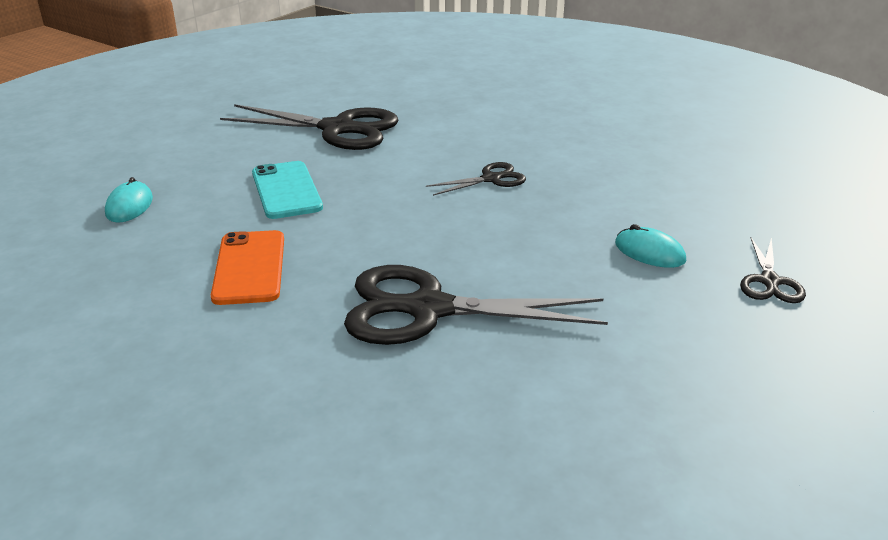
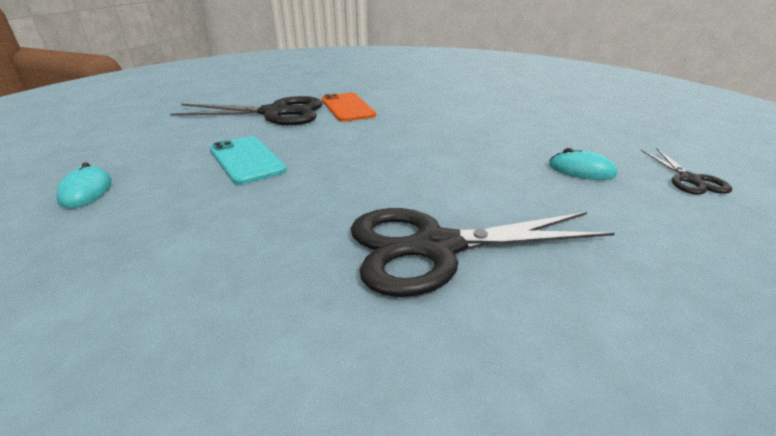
camera: 15 degrees left, 0 degrees up
(249, 267) = (230, 233): orange phone -> orange phone (347, 107)
(491, 179) = (417, 133): black scissors -> none

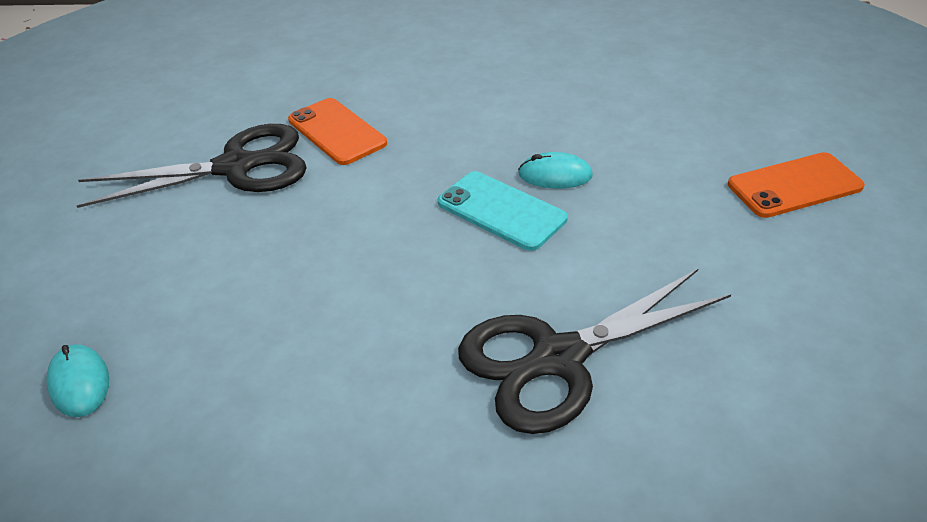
camera: 15 degrees left, 10 degrees up
(246, 160) = (258, 274): turquoise phone -> turquoise phone (501, 211)
(581, 170) = (678, 196): turquoise mouse -> turquoise mouse (555, 175)
(689, 179) = (794, 186): black scissors -> orange phone

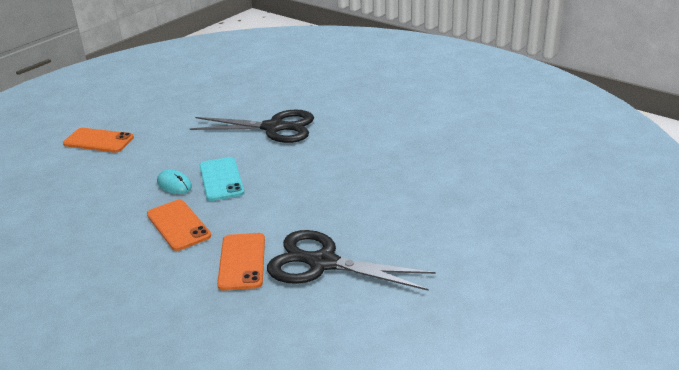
camera: 145 degrees left, 10 degrees down
(79, 383) = (458, 184): turquoise mouse -> none
(466, 134) = (178, 225): none -> orange phone

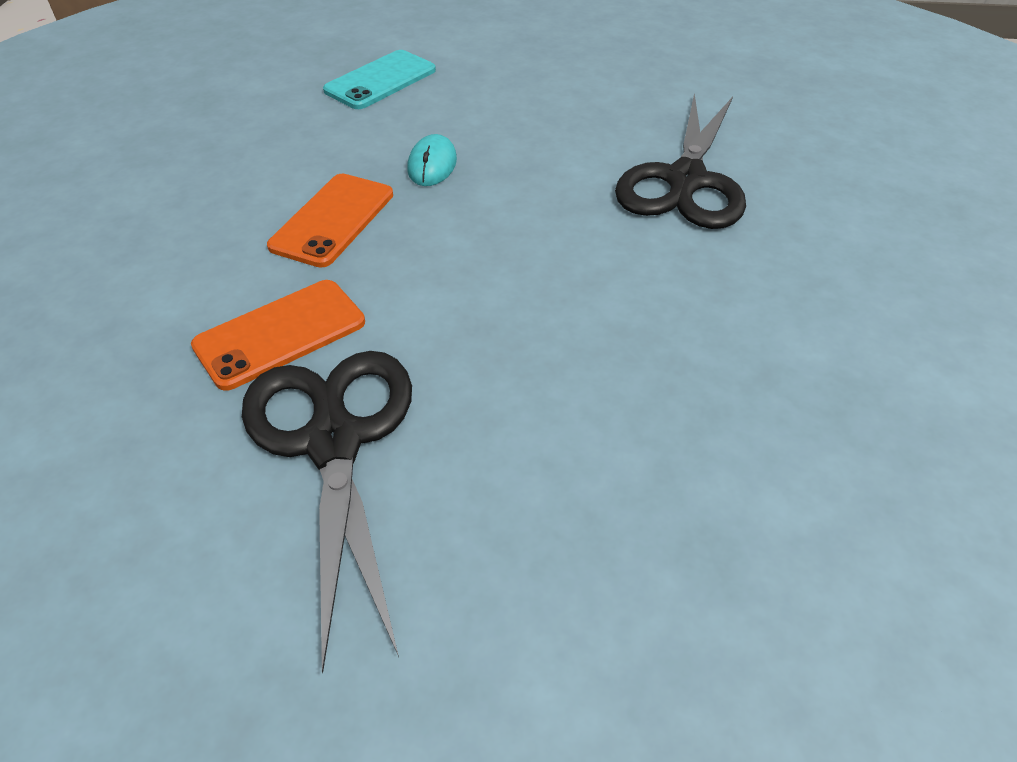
camera: 55 degrees right, 15 degrees up
(98, 141) = (478, 53): orange phone -> none
(221, 179) = (485, 201): turquoise phone -> turquoise phone (380, 80)
(274, 128) = (685, 180): black scissors -> black scissors turned 45 degrees clockwise

